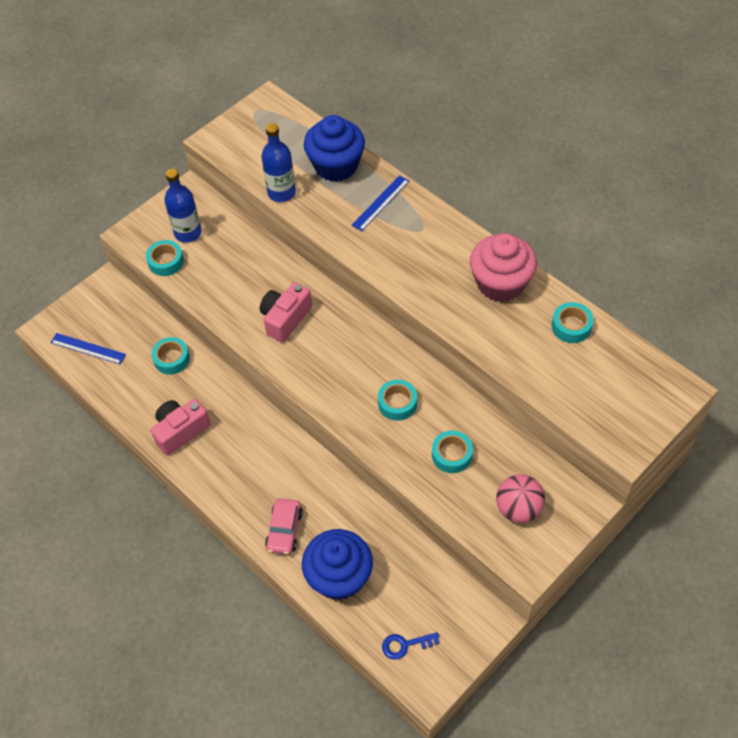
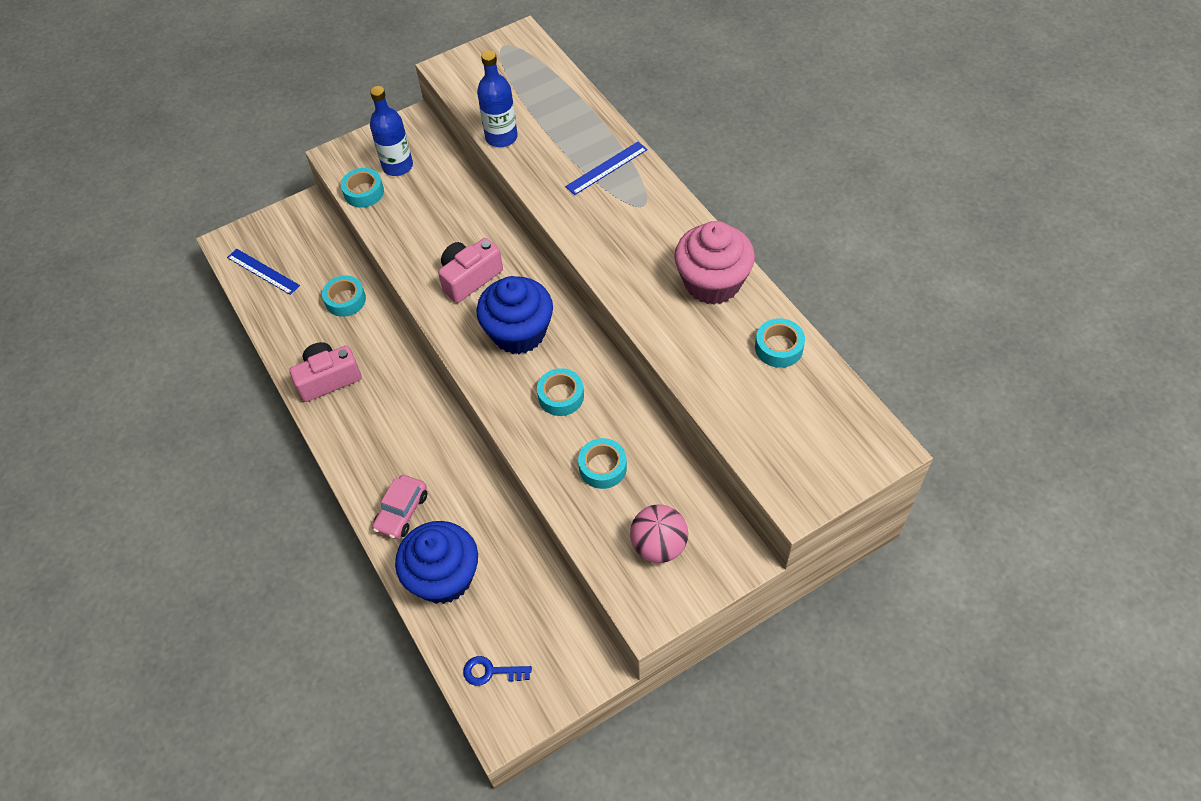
camera: 15 degrees right, 0 degrees up
(336, 166) = (571, 119): blue cupcake -> blue cupcake (518, 333)

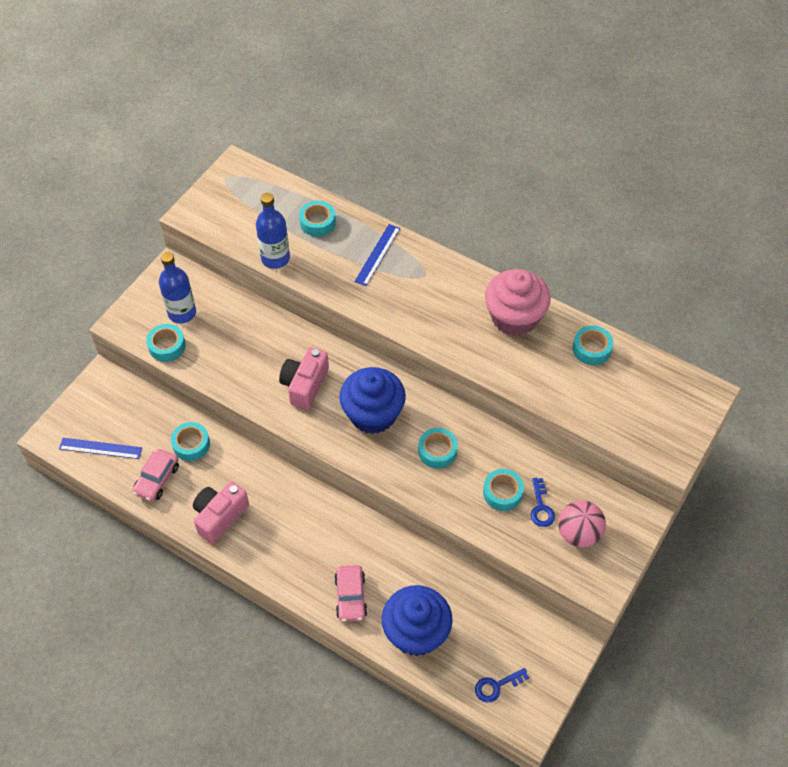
camera: 30 degrees left, 0 degrees up
(294, 320) = (157, 479): none -> pink car
(566, 116) = (317, 222): none -> turquoise tape
(634, 500) = (541, 507): none -> blue key

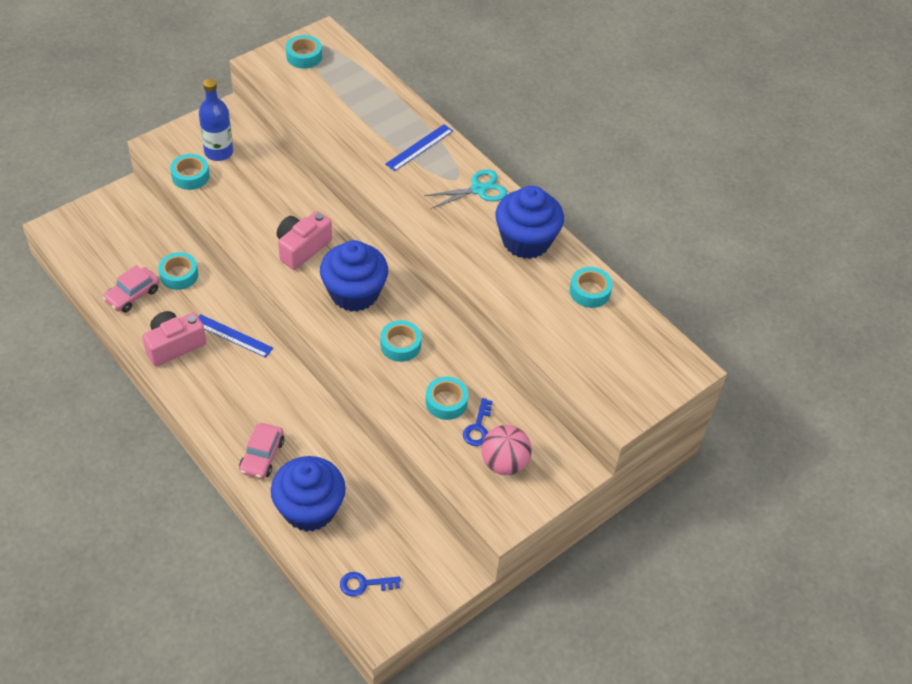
camera: 15 degrees right, 5 degrees down
(100, 448) = (94, 252): blue ruler -> blue ruler (232, 335)
(275, 258) = (320, 123): blue bottle -> none
(317, 222) = (376, 104): turquoise tape -> turquoise tape (304, 56)
(449, 280) = (478, 189): none -> turquoise scissors
(514, 317) = (526, 241): pink cupcake -> blue cupcake

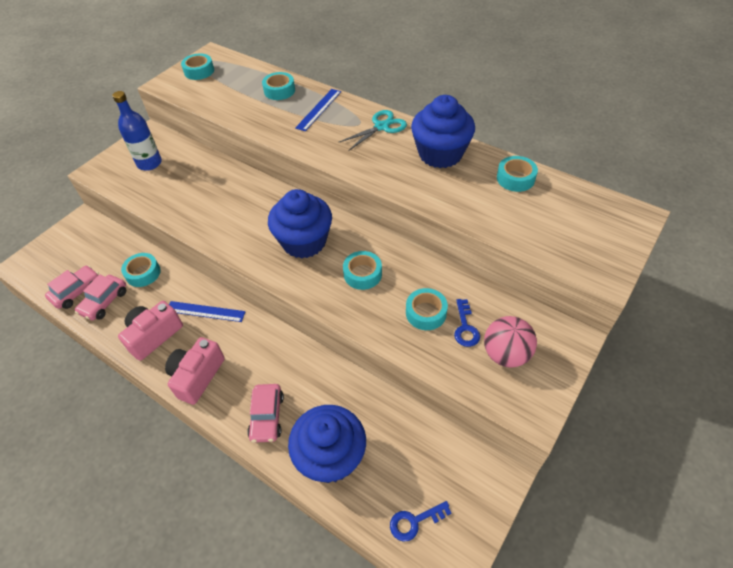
camera: 10 degrees left, 0 degrees up
(107, 275) = (77, 291): none -> pink car
(190, 176) = (129, 187): turquoise tape -> turquoise tape (279, 91)
(302, 248) = (245, 218): pink camera -> pink camera (197, 376)

